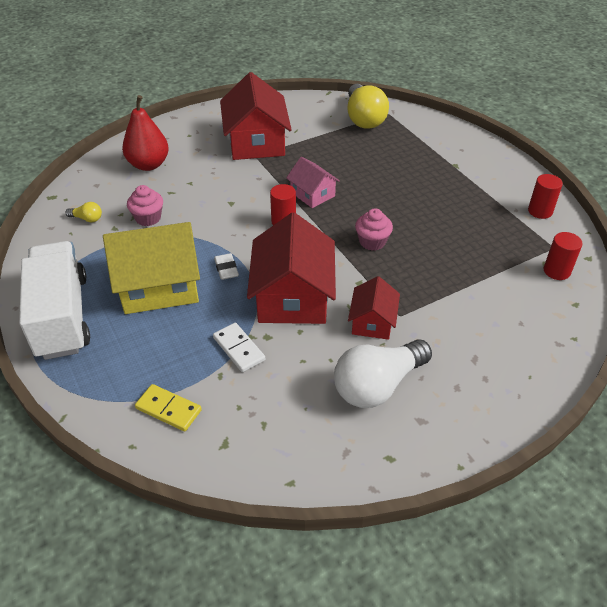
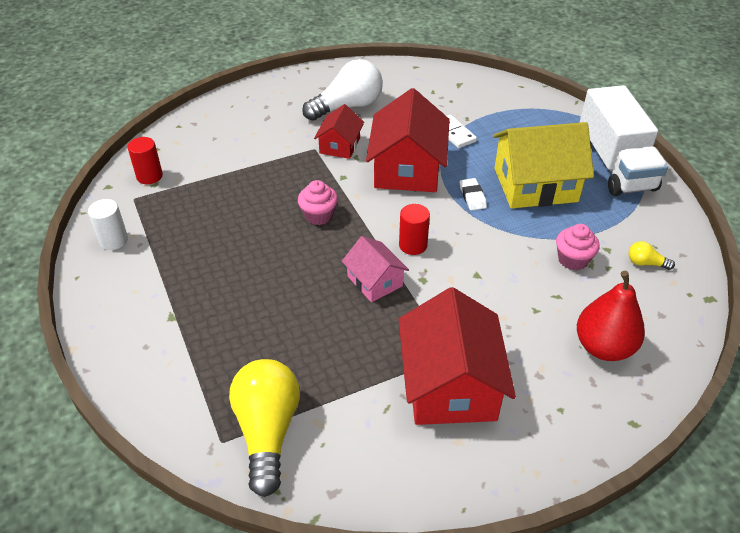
camera: 175 degrees left, 0 degrees up
(168, 409) = (501, 102): yellow domino -> none
(540, 211) = (113, 240): red cylinder -> white cylinder

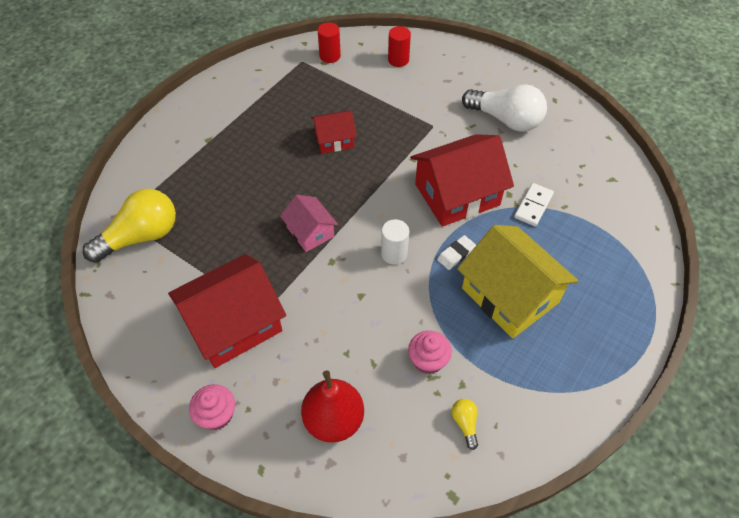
camera: 60 degrees right, 10 degrees up
(113, 240) = (256, 75): white cylinder -> white cylinder (394, 253)
(318, 215) = (357, 166): pink cupcake -> pink cupcake (217, 415)
(340, 145) = (450, 139): red house -> red house (334, 140)
(375, 281) = (310, 232): pink house -> pink house turned 60 degrees counterclockwise
(413, 245) = (366, 238): red cylinder -> red cylinder (398, 60)
(615, 164) = (597, 351): white truck -> none

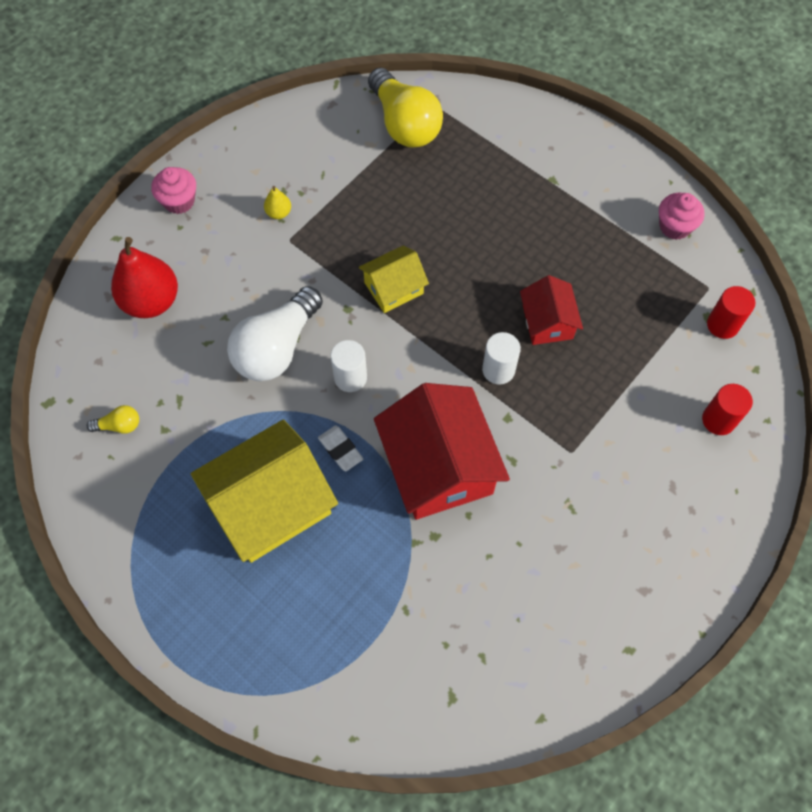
camera: 95 degrees right, 10 degrees up
(233, 324) = (278, 213): red house -> yellow pear
(310, 232) = (393, 288): pink house -> yellow house
(376, 165) = (498, 370): none -> white cylinder
(428, 360) = (200, 398): pink cupcake -> pink cupcake (674, 226)
(505, 120) = (583, 561): white light bulb -> white light bulb (277, 348)
(533, 206) = (410, 565): white domino -> none

